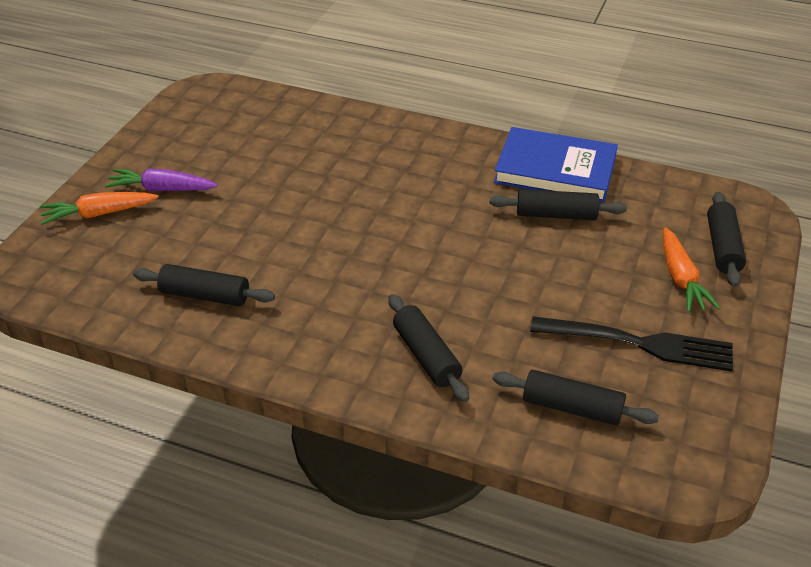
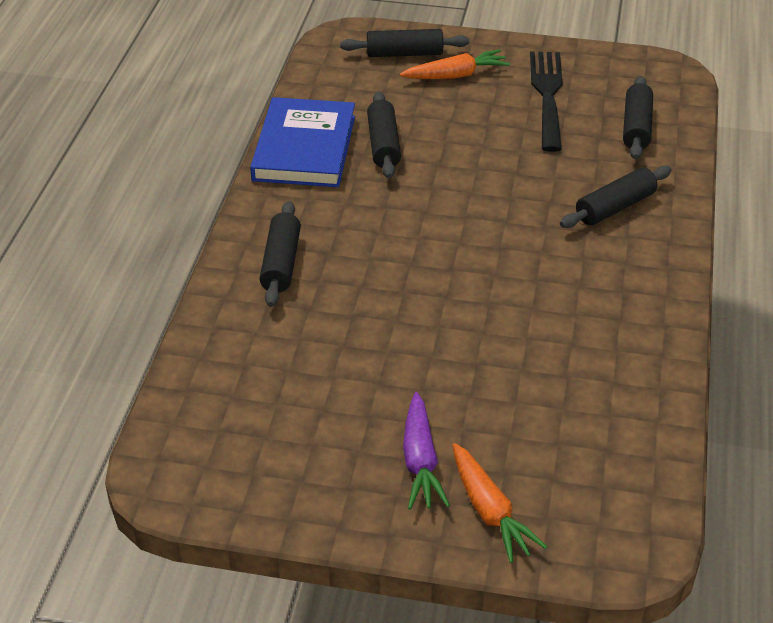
camera: 100 degrees left, 0 degrees up
(205, 295) = (598, 372): black rolling pin -> black rolling pin (281, 263)

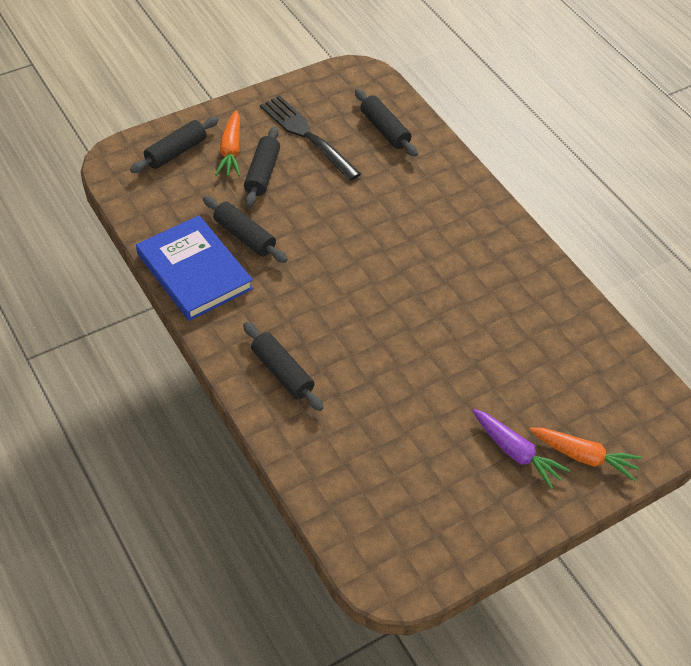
camera: 45 degrees left, 10 degrees up
(456, 75) = (231, 151): orange carrot -> orange carrot turned 150 degrees clockwise
(615, 207) = (434, 199): black rolling pin -> black rolling pin (262, 173)

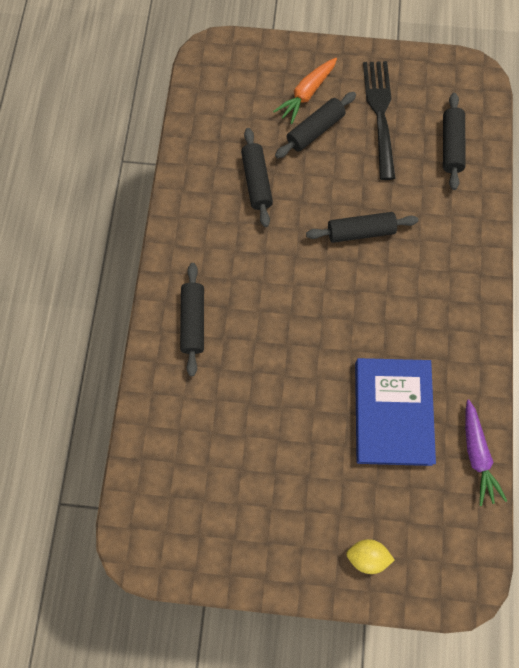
camera: 40 degrees right, 20 degrees up
(176, 152) = (262, 70): black rolling pin -> black rolling pin (360, 232)
(194, 271) = (195, 190): blue book -> blue book (393, 412)
(516, 453) = (315, 514): purple carrot -> purple carrot (477, 455)
(584, 457) = (367, 556): orange carrot -> yellow lemon

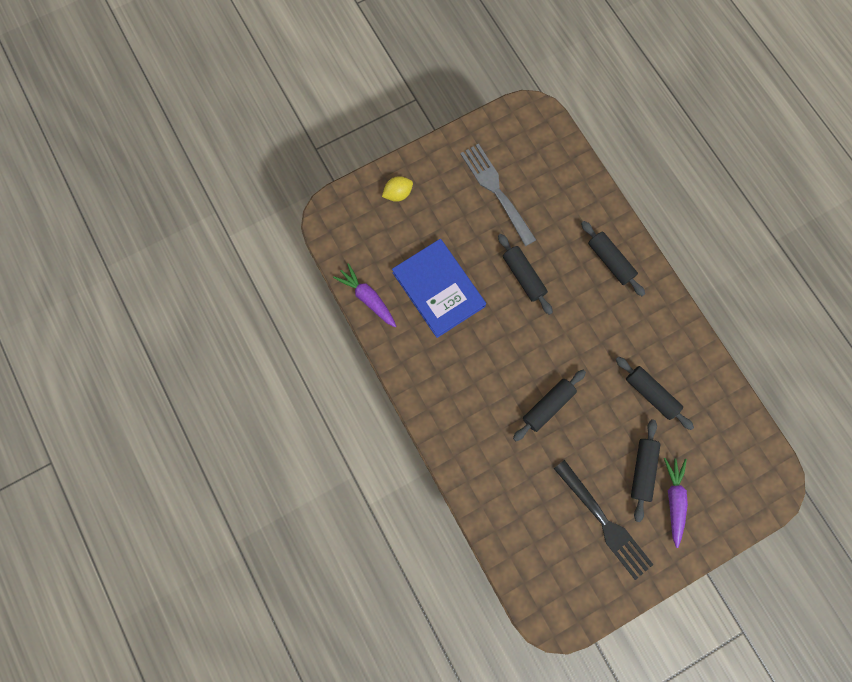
camera: 145 degrees right, 5 degrees up
(252, 479) = (497, 191): none -> grey fork
(306, 94) = (673, 499): orange carrot -> purple carrot
(451, 146) = (530, 531): black rolling pin -> black rolling pin (523, 276)

